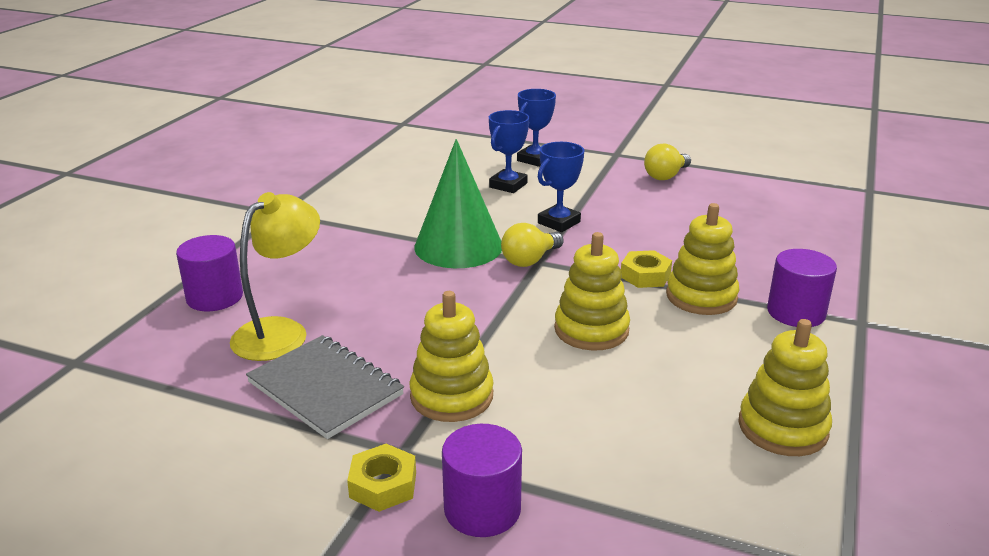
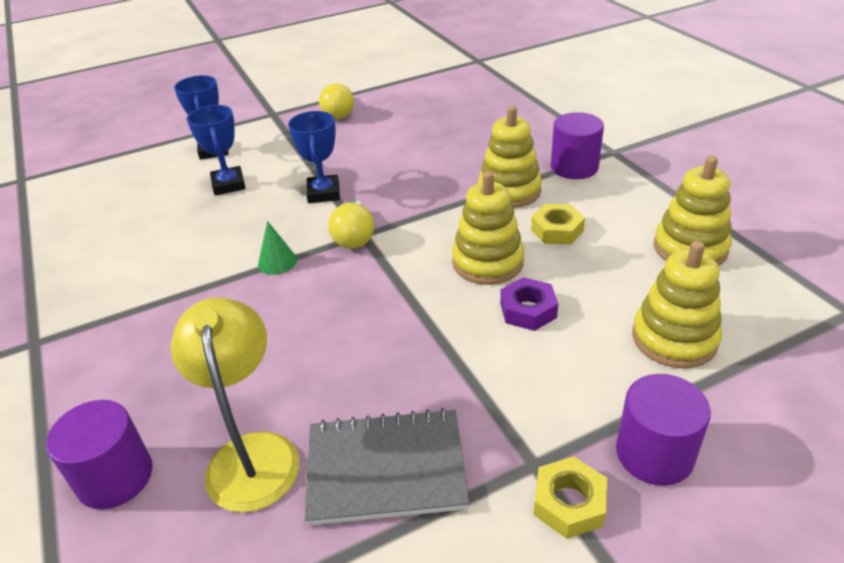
camera: 45 degrees left, 10 degrees up
(451, 396) = (488, 388): yellow stacking toy -> yellow stacking toy (674, 339)
(458, 246) = (277, 262): green cone -> green cone, size x0.41
(562, 375) = (528, 310): none -> purple nut
(645, 275) = (451, 198): yellow nut -> yellow nut (557, 230)

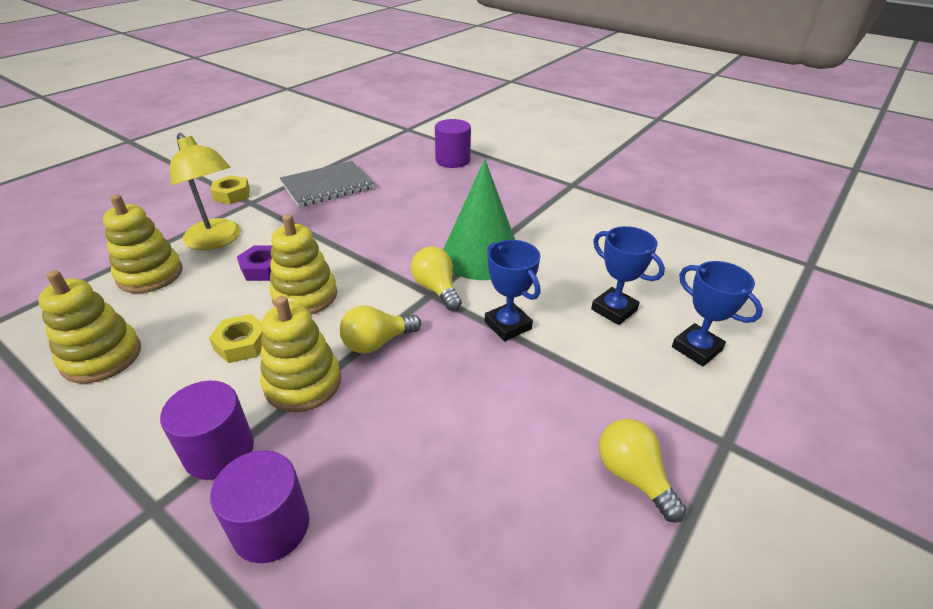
camera: 150 degrees right, 0 degrees up
(251, 453) = (397, 177): yellow lamp -> yellow lamp (217, 240)
(277, 262) = (481, 255): green cone -> green cone, size x2.46
(438, 205) = (377, 342): none -> yellow light bulb
(654, 453) = (183, 218): purple cylinder -> purple cylinder (271, 527)

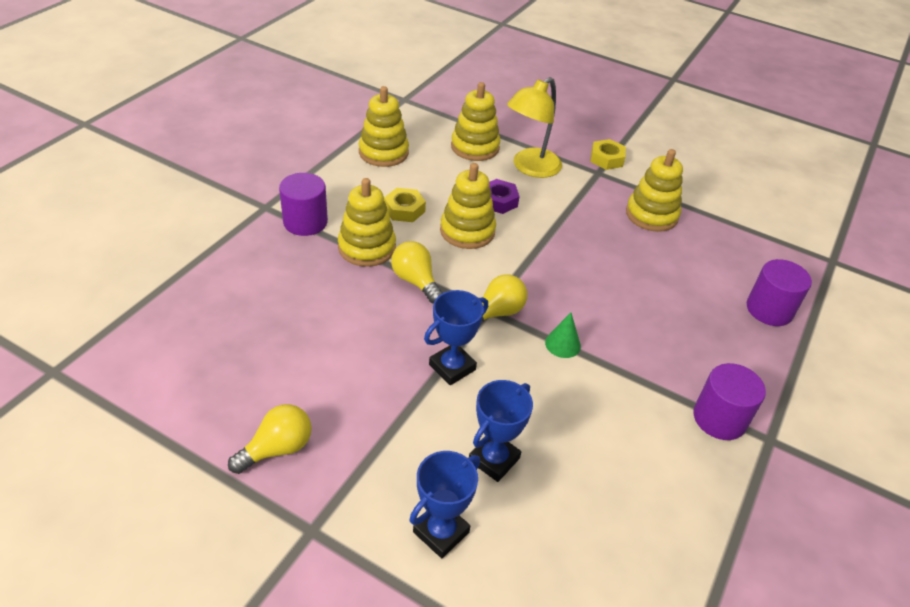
camera: 80 degrees right, 5 degrees up
(271, 527) = (249, 255): purple cylinder -> purple cylinder (719, 418)
(327, 186) = (651, 215): grey notebook -> yellow stacking toy
(481, 255) = (562, 344): green cone -> green cone, size x0.41

